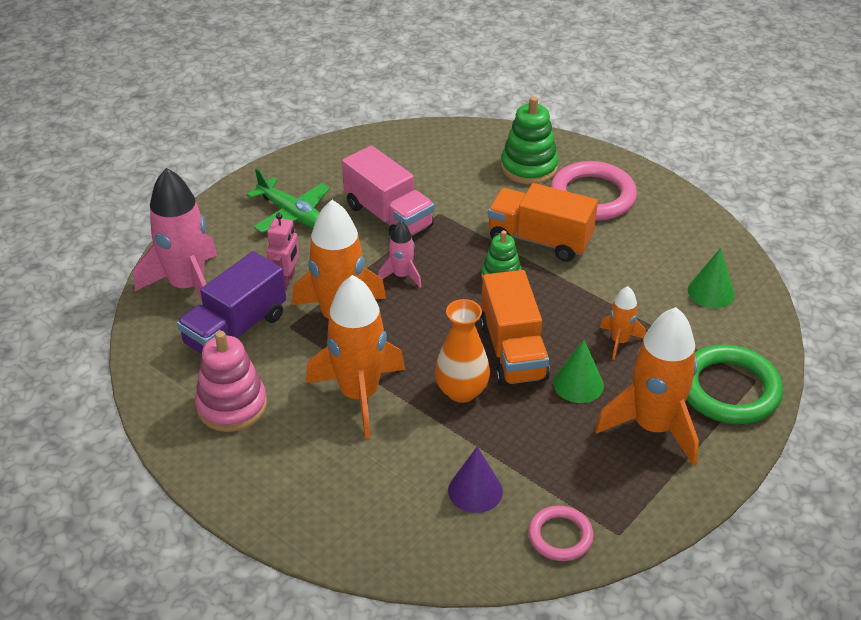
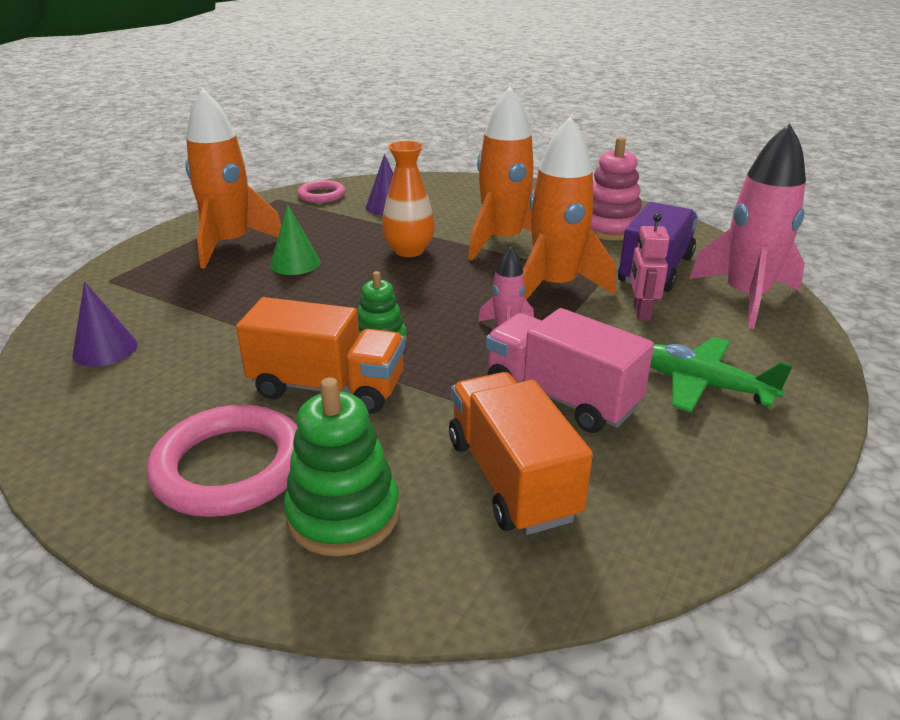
camera: 170 degrees right, 10 degrees down
(512, 351) = (361, 279): orange truck -> orange truck (511, 478)
(619, 341) = (243, 296): orange rocket -> none
(711, 292) = (105, 349): green cone -> purple cone
(729, 389) = (141, 272): green ring -> none

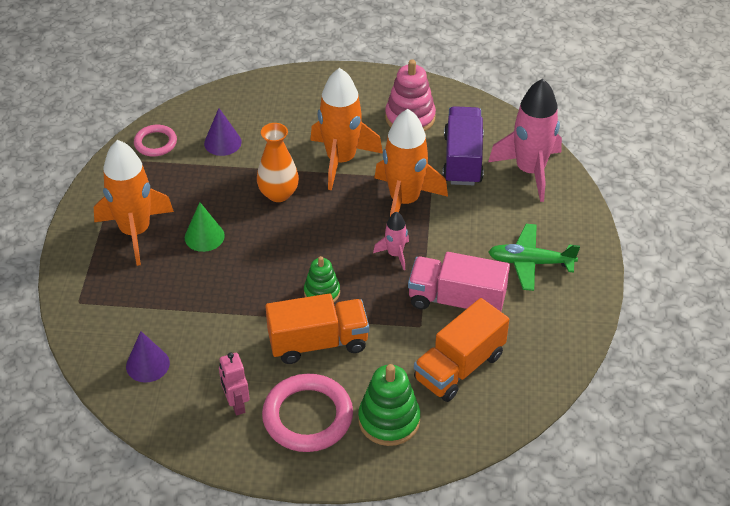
camera: 25 degrees left, 15 degrees up
(511, 478) = (459, 367): orange truck -> orange truck turned 90 degrees counterclockwise
(641, 312) = (471, 208): pink robot -> pink robot (236, 404)

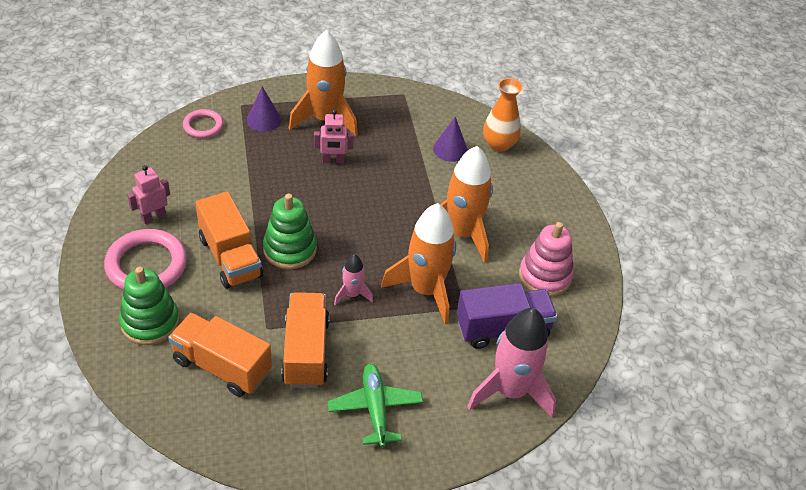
camera: 70 degrees right, 0 degrees up
(147, 364) = (185, 156): purple cone -> purple cone (263, 120)
(155, 143) = (432, 109): pink ring -> pink ring (203, 126)
(204, 236) = (333, 160): green cone -> pink robot
(278, 194) = (401, 198): orange vase -> orange vase (499, 144)
(322, 292) = (290, 249): green stacking toy -> green stacking toy, size x1.57
(456, 300) = (306, 352): pink truck -> orange truck

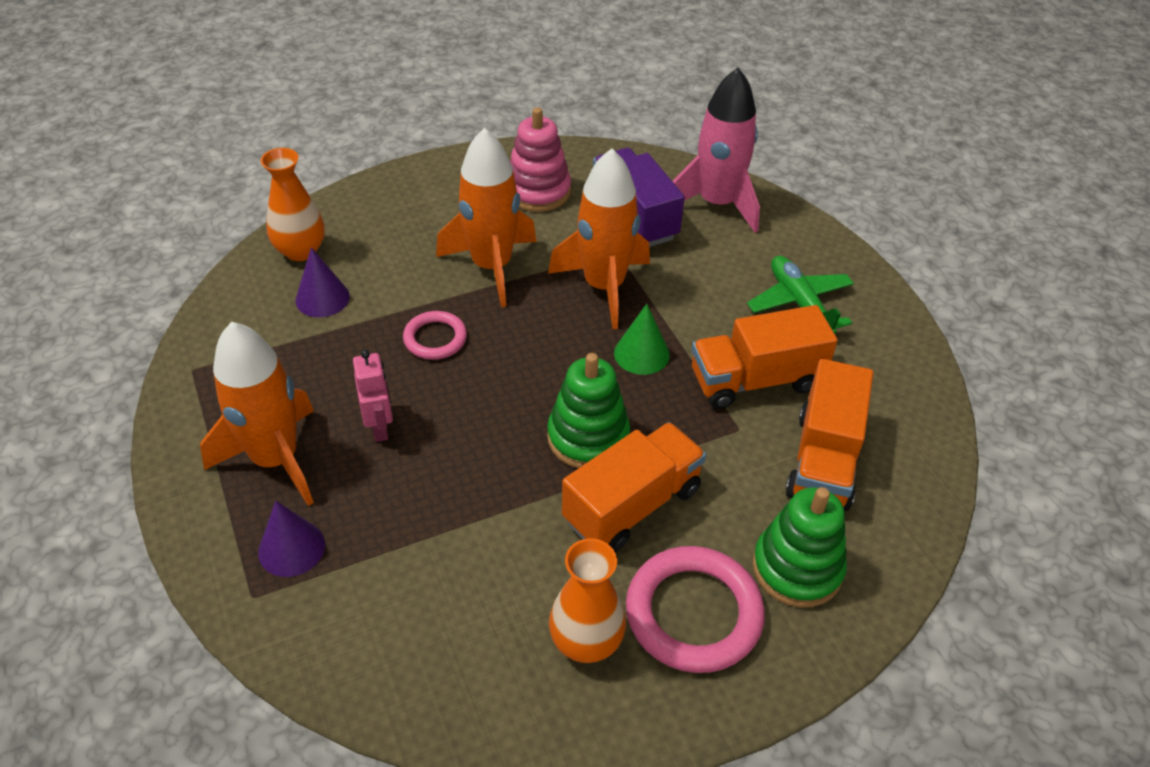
camera: 100 degrees left, 0 degrees up
(153, 217) = (586, 642): pink robot -> orange vase
(203, 126) = (327, 641): pink ring -> pink ring (435, 338)
(352, 294) = (641, 354): pink rocket -> green cone
(375, 408) = (800, 303): green plane -> green plane turned 90 degrees clockwise

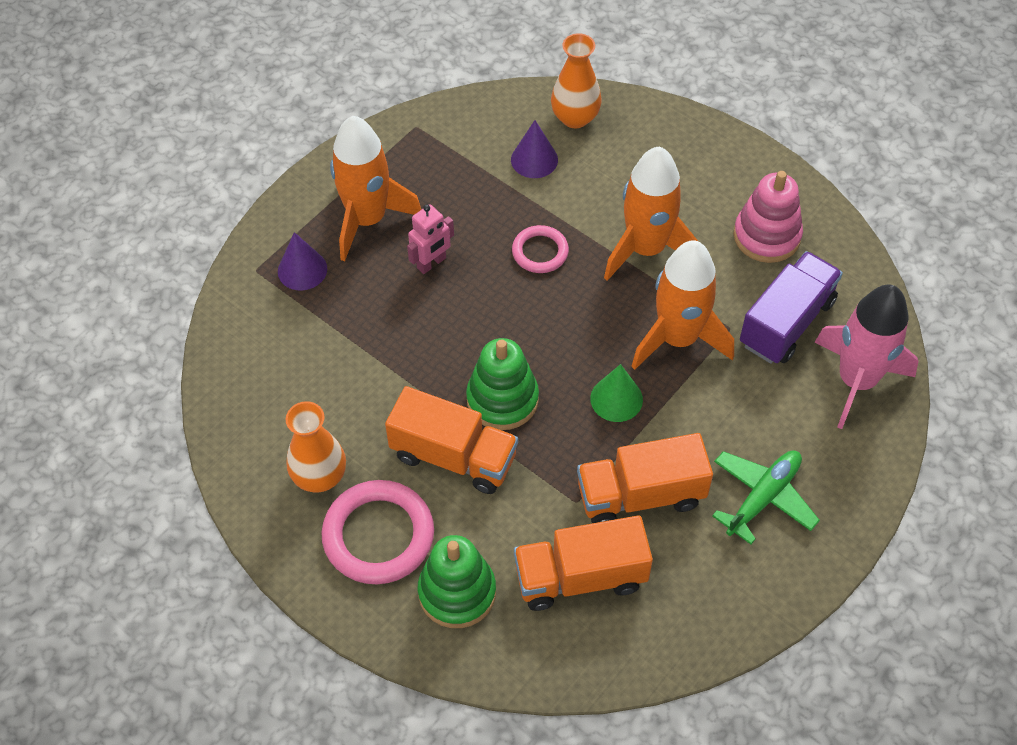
camera: 65 degrees right, 10 degrees up
(755, 380) = (640, 495): orange truck -> orange truck turned 60 degrees counterclockwise

